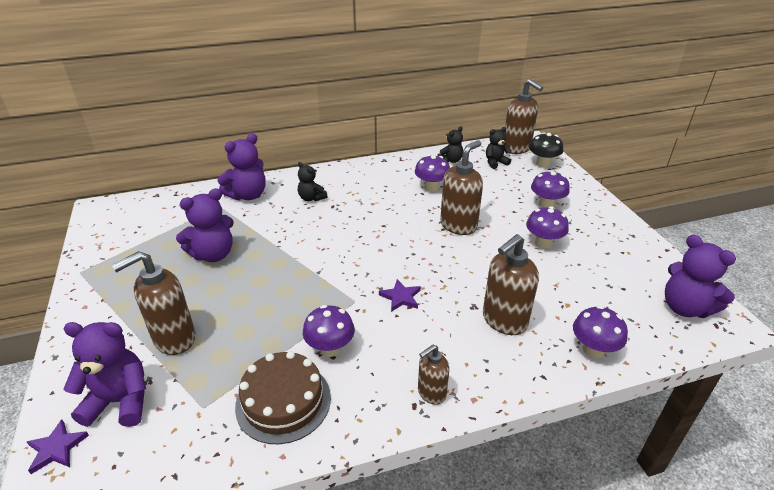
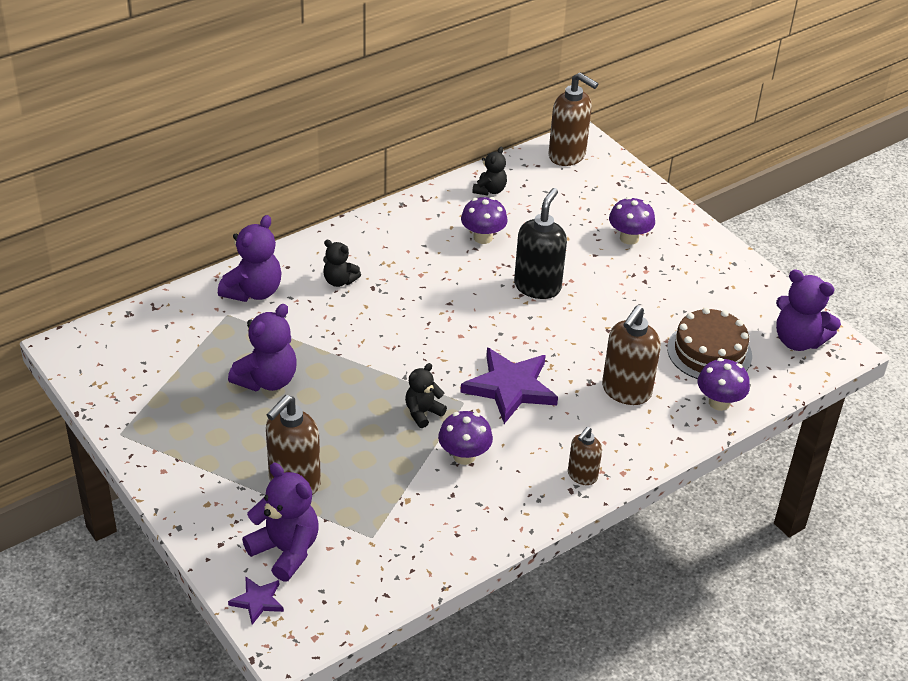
camera: 20 degrees left, 5 degrees up
(120, 401) = (285, 550): purple teddy bear -> purple teddy bear turned 60 degrees clockwise
(283, 401) = (446, 514): brown cake -> brown cake (709, 352)
(401, 297) = (510, 388): purple star -> purple star, size x2.00
(458, 225) = (537, 286): brown soap dispenser -> black soap dispenser
(495, 162) = (548, 184): black teddy bear -> black teddy bear (423, 413)
(543, 163) = (608, 175): black mushroom -> none
(543, 243) = (640, 292): purple mushroom -> none

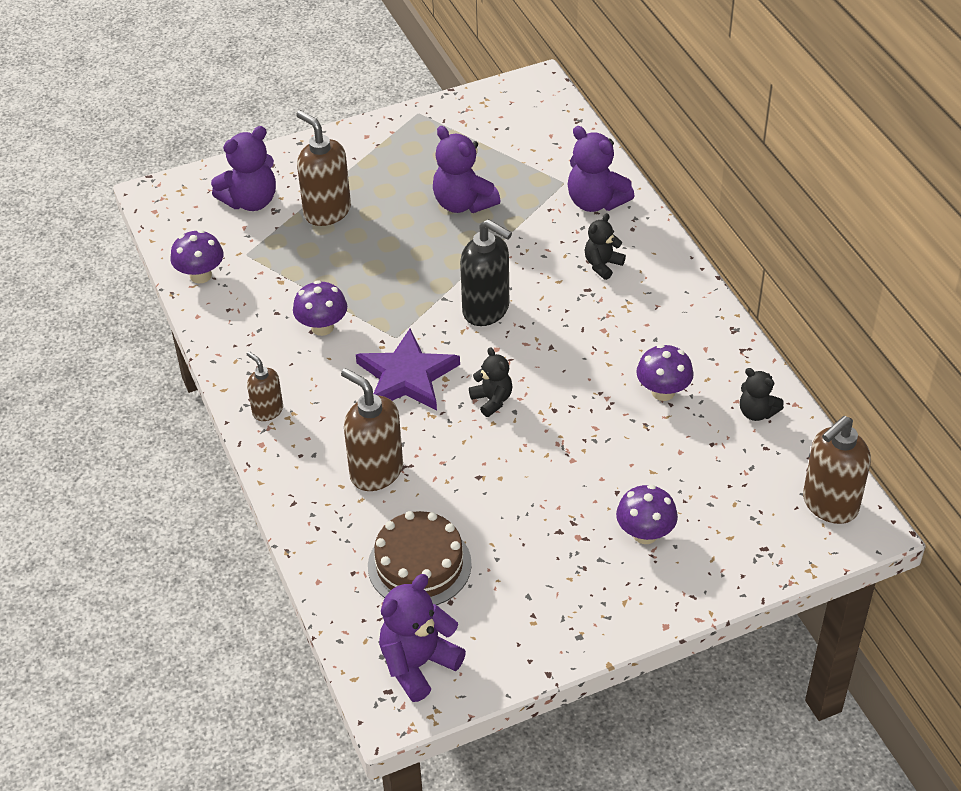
camera: 105 degrees right, 5 degrees up
(258, 601) = (204, 182): purple star -> none
(423, 413) = (389, 305): black teddy bear -> black teddy bear (492, 400)
(537, 286) = (565, 426): black soap dispenser -> black soap dispenser (486, 310)
(719, 402) = (335, 552): purple mushroom -> purple mushroom (200, 275)

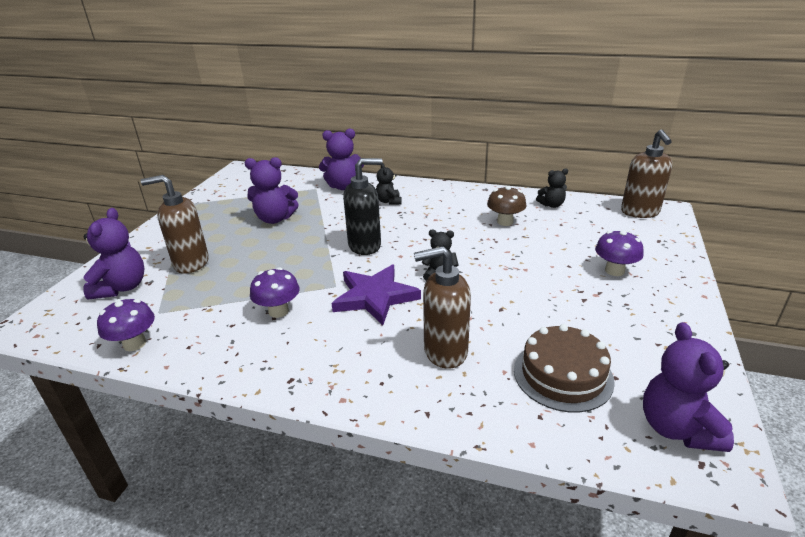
camera: 50 degrees left, 15 degrees down
(267, 411) = (314, 377): brown soap dispenser -> none
(663, 392) = (505, 222): purple mushroom -> brown mushroom

